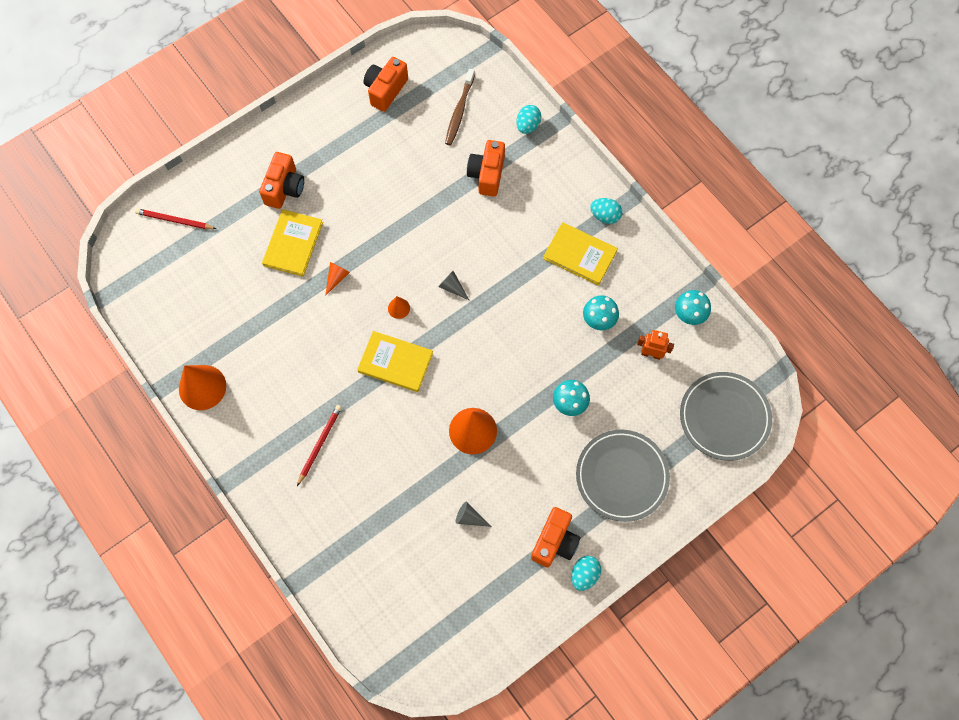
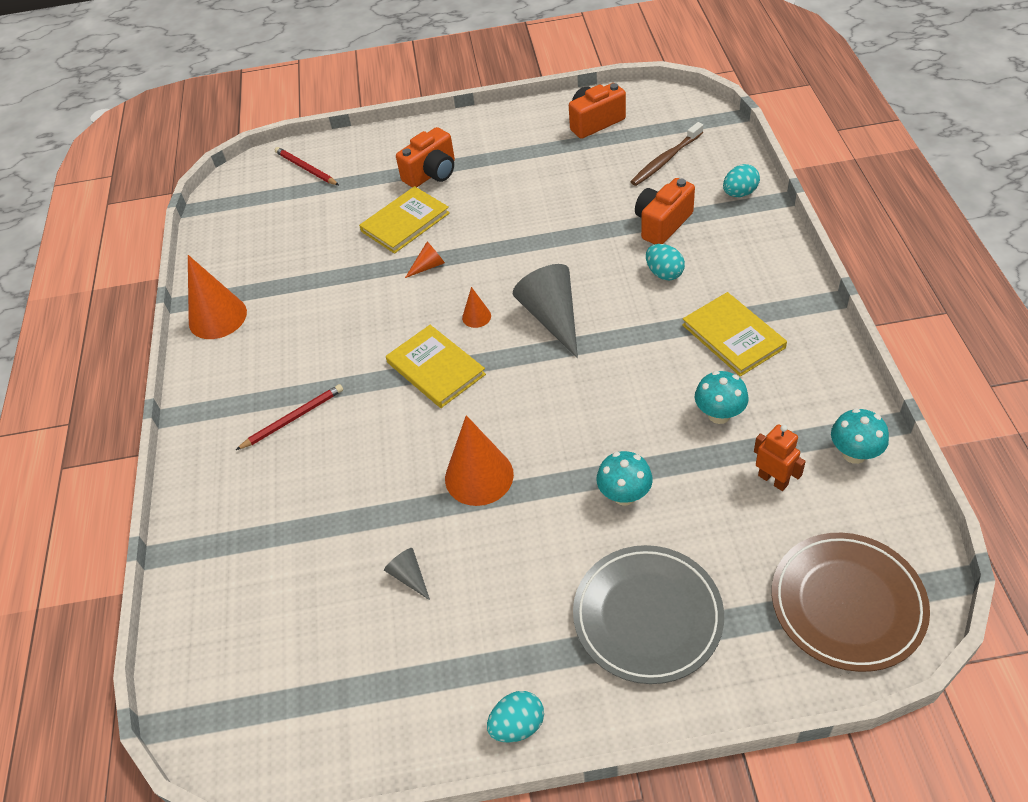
camera: 35 degrees right, 20 degrees down
(452, 287) = (552, 317): grey cone -> grey cone, size x2.08
(554, 542) = (502, 659): orange camera -> none
(605, 216) = (789, 307): turquoise egg -> turquoise egg (664, 273)
(724, 417) = (847, 604): grey plate -> brown plate

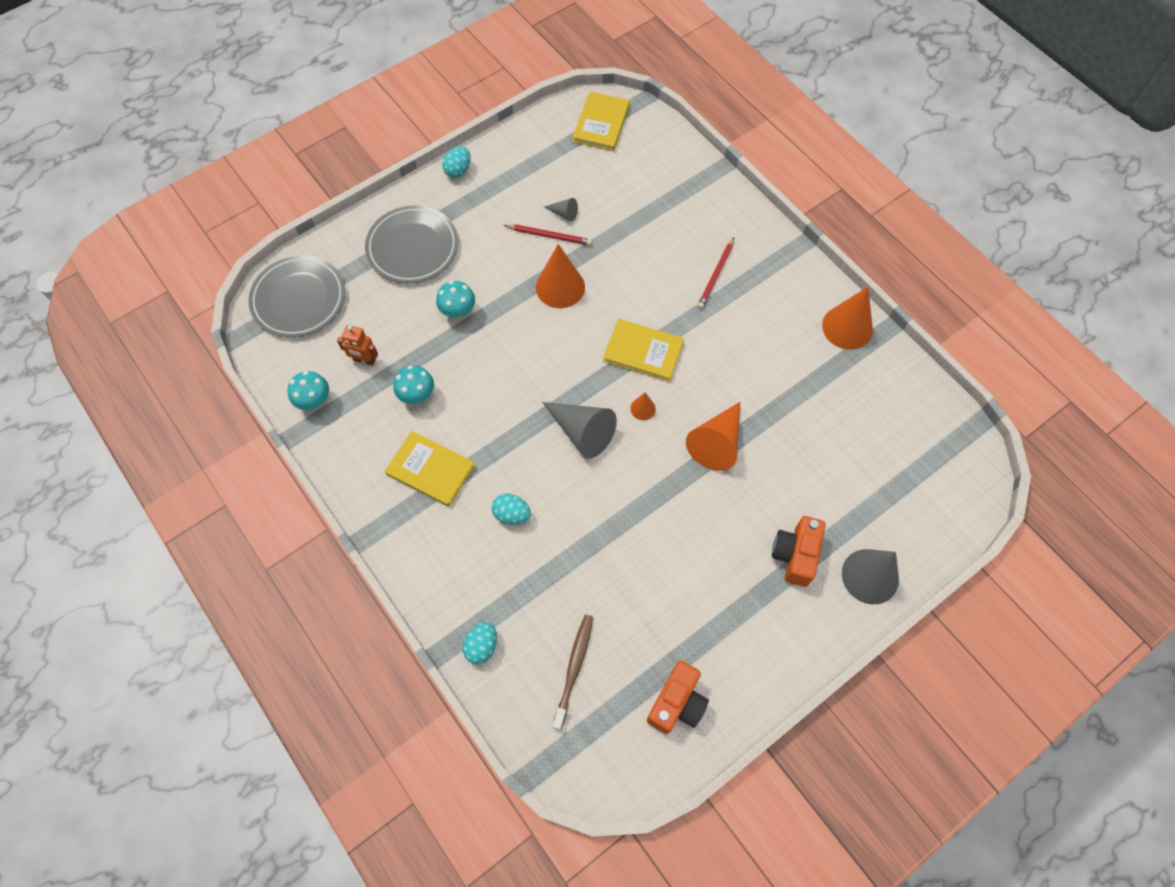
camera: 145 degrees right, 15 degrees up
(306, 168) = (923, 512): red pencil -> red pencil (549, 236)
(386, 146) = (870, 576): none -> grey cone
(405, 222) = (773, 483): yellow book -> yellow book (601, 123)
(428, 266) = (717, 443): orange cone -> orange cone, size x2.08
(662, 224) = (538, 574): orange camera -> none
(847, 604) = (299, 299): brown plate -> grey plate

